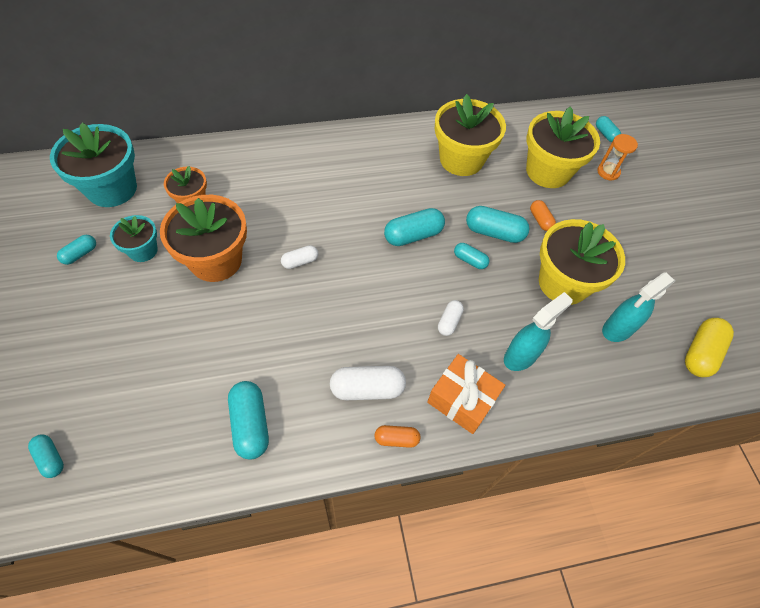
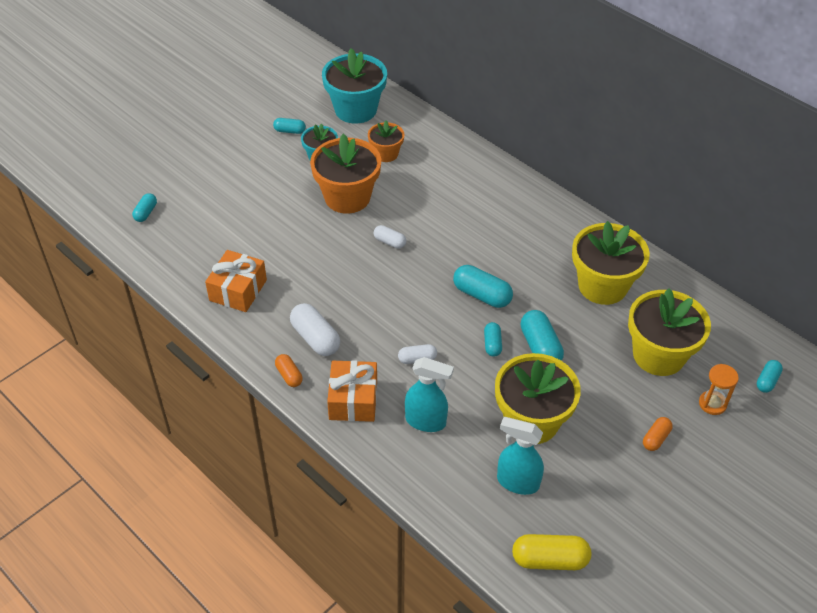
camera: 60 degrees right, 10 degrees down
(250, 424) = (238, 290): turquoise capsule -> orange gift
(540, 220) = (589, 374): orange capsule -> orange capsule (655, 438)

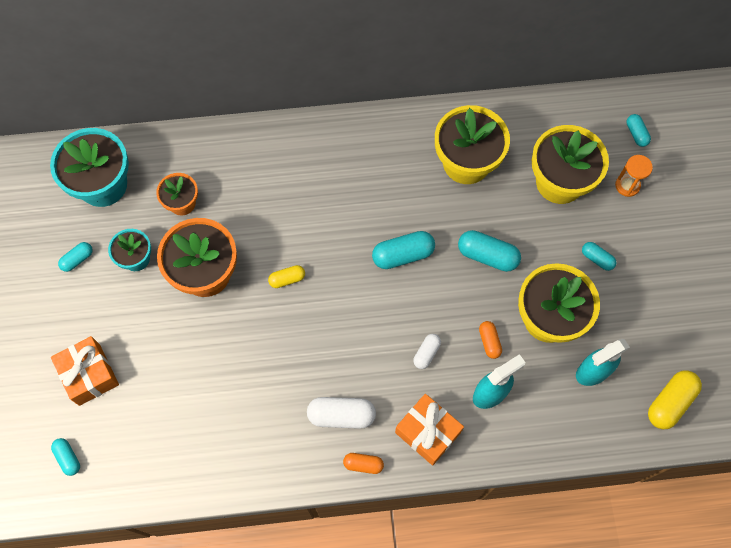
camera: 50 degrees left, 20 degrees up
(238, 290) = (235, 441): orange gift -> orange gift (89, 374)
(389, 242) = (287, 279): white capsule -> yellow capsule
(492, 344) = (457, 287): turquoise capsule -> turquoise capsule (597, 259)
(655, 438) = (627, 248): orange capsule -> orange capsule (489, 342)

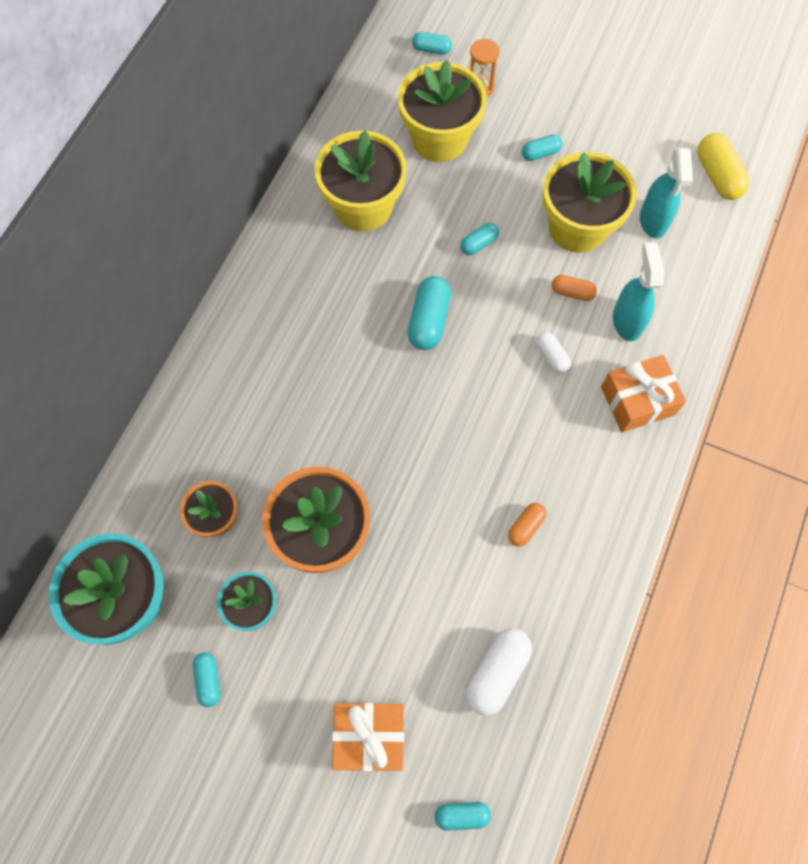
camera: 60 degrees left, 0 degrees up
(287, 279) = (385, 450): yellow capsule -> none
(341, 415) = (574, 475): white capsule -> white capsule (497, 672)
(363, 464) = (640, 482): orange capsule -> orange capsule (525, 527)
(487, 255) = (478, 244): turquoise capsule -> turquoise capsule, size x0.58

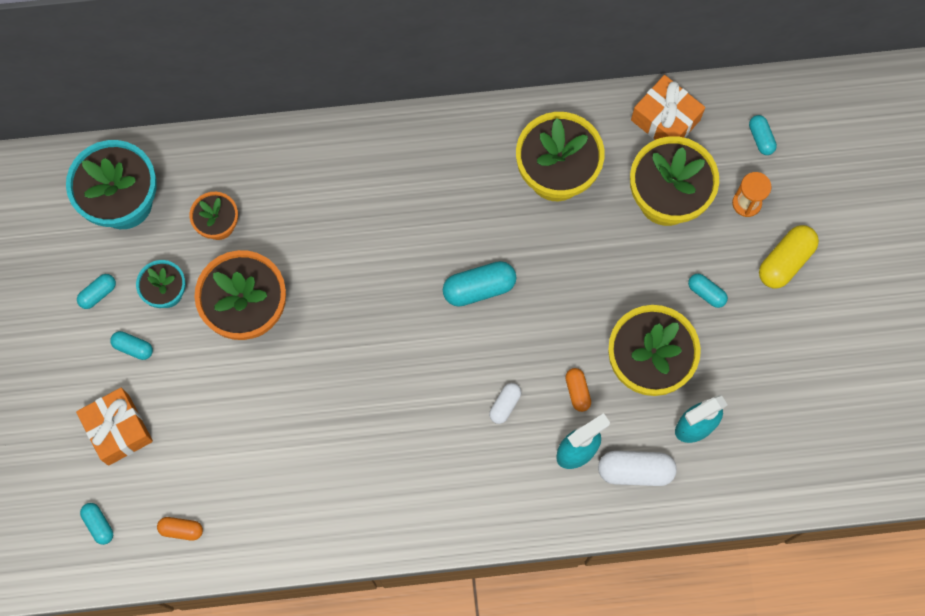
camera: 60 degrees right, 5 degrees up
(478, 244) = (578, 289): turquoise capsule -> turquoise capsule (133, 347)
(497, 672) = (214, 497): white capsule -> white capsule (635, 471)
(525, 527) = (341, 460): orange capsule -> orange capsule (181, 529)
(637, 401) = (505, 496): orange gift -> orange gift (665, 120)
(717, 176) = (781, 462): yellow capsule -> yellow capsule (785, 261)

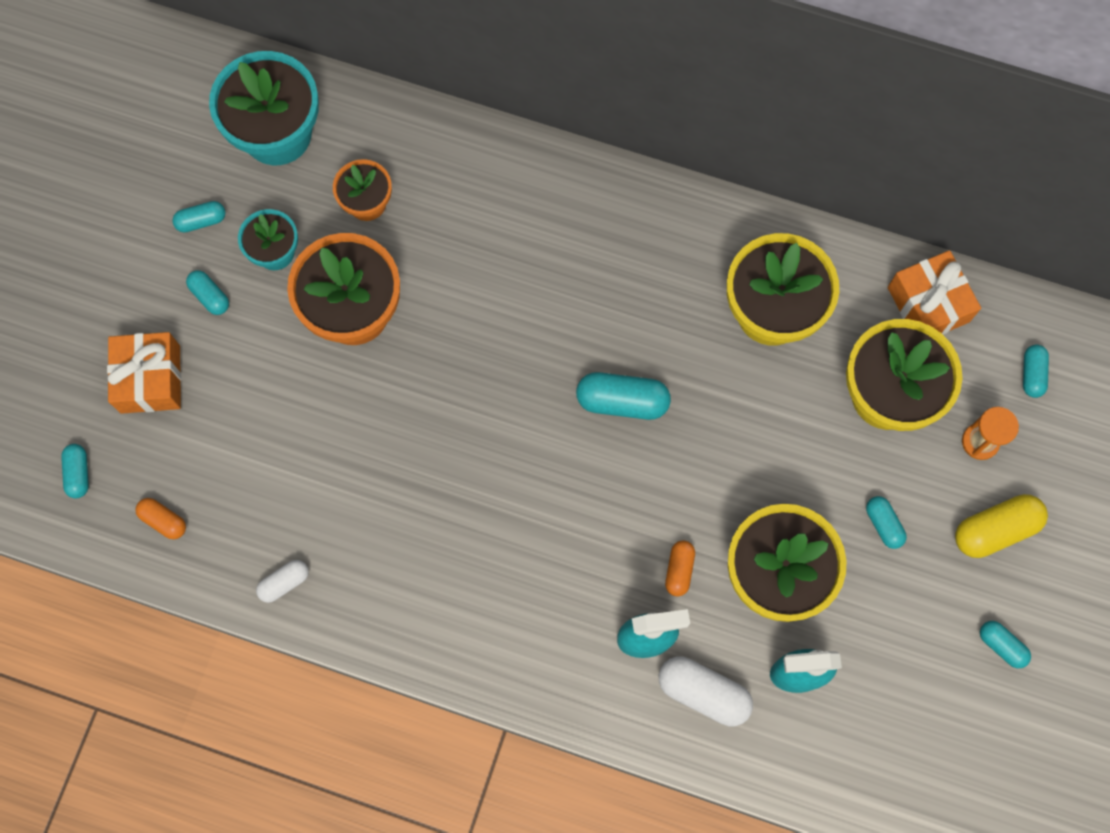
camera: 25 degrees right, 0 degrees up
(505, 405) = (588, 547): white capsule -> white capsule (284, 583)
(826, 341) = (1001, 645): none -> turquoise capsule

